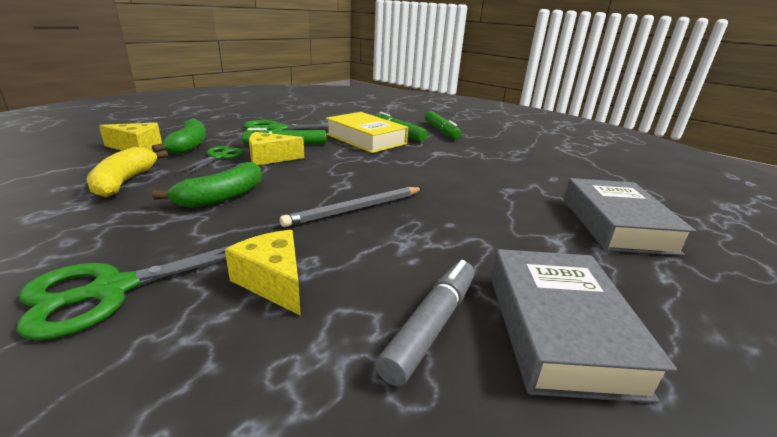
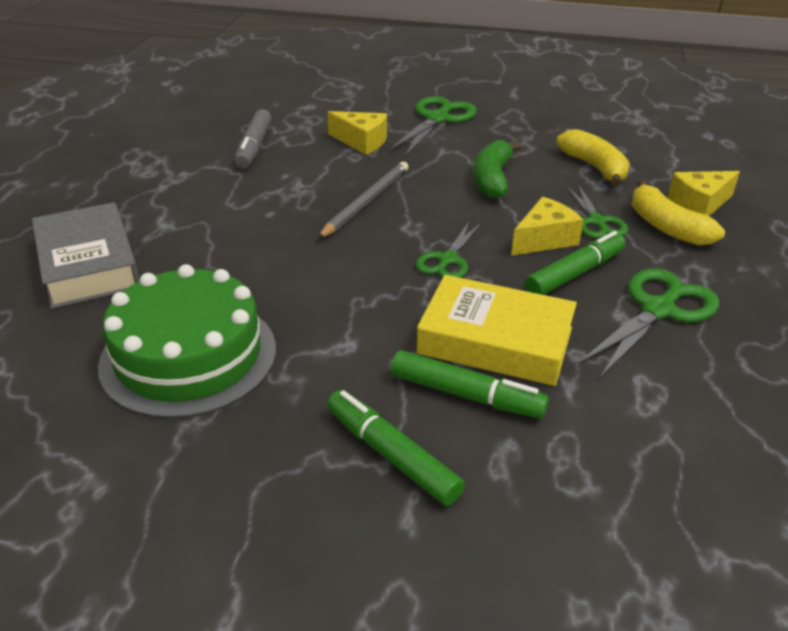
camera: 155 degrees right, 10 degrees up
(188, 146) = (666, 227): green banana -> yellow banana
(344, 165) = (448, 260): none -> green scissors
(524, 166) = (189, 356): none -> green cake
(559, 329) = (178, 163): grey book -> none

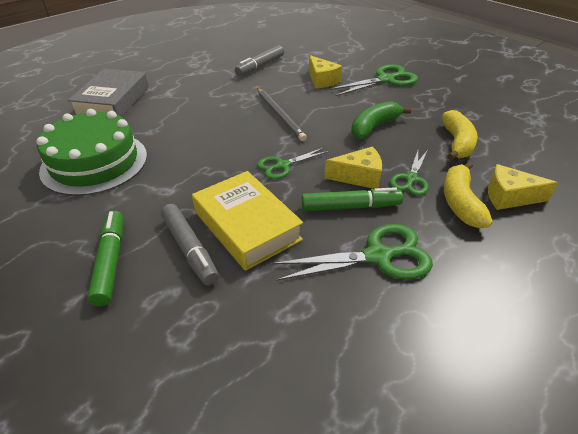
camera: 35 degrees right, 5 degrees up
(366, 202) = (280, 115): grey pencil -> grey pencil turned 90 degrees clockwise
(466, 395) = (190, 249): green marker -> grey marker

